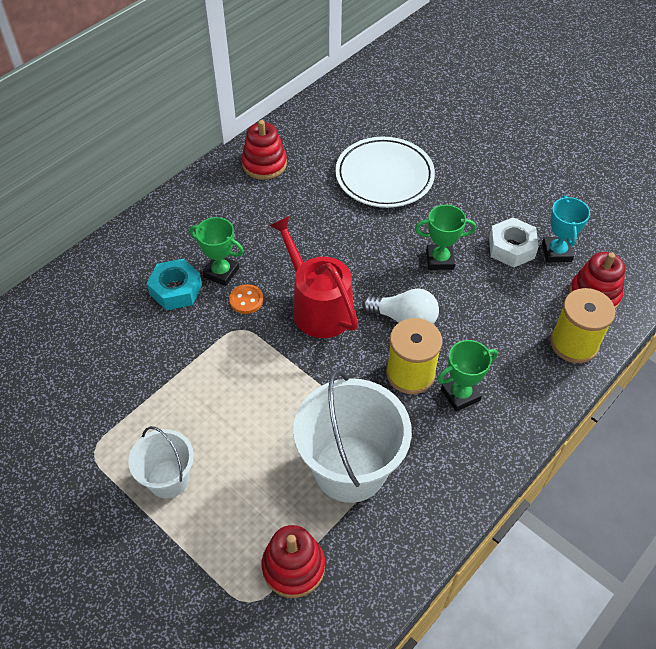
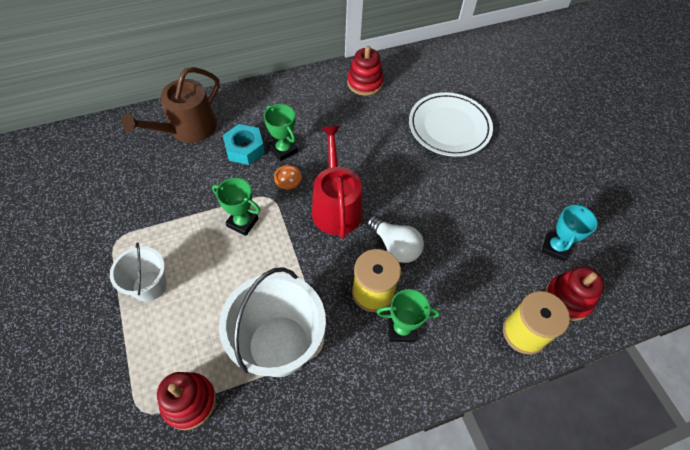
camera: 25 degrees right, 5 degrees up
(92, 296) = (188, 129): none -> brown watering can
(440, 260) = (452, 211): green trophy -> green trophy (242, 222)
(511, 248) = (518, 227): white nut -> none

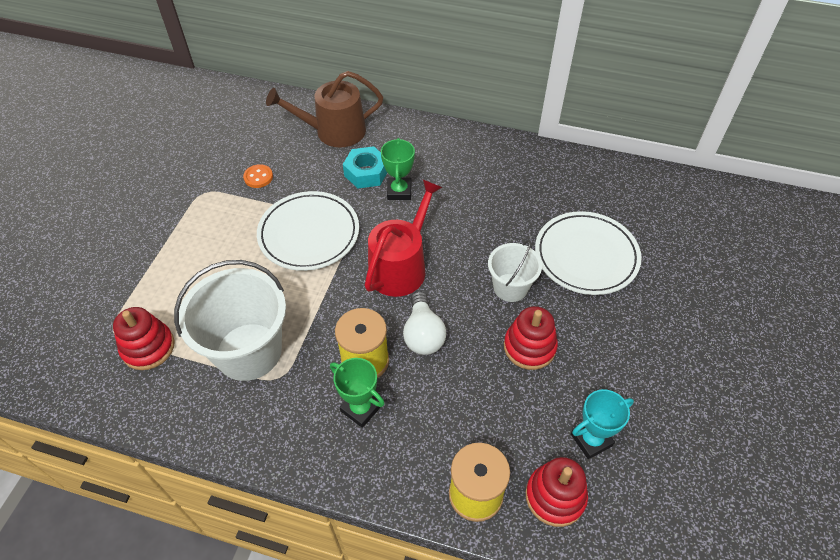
camera: 40 degrees right, 5 degrees down
(149, 286) = (197, 242): white bucket -> white bucket (510, 287)
(242, 222) = (309, 234): green trophy -> white plate
(288, 178) = (380, 218): orange button -> orange button (258, 177)
(365, 83) = (534, 169): red stacking toy -> red stacking toy (529, 347)

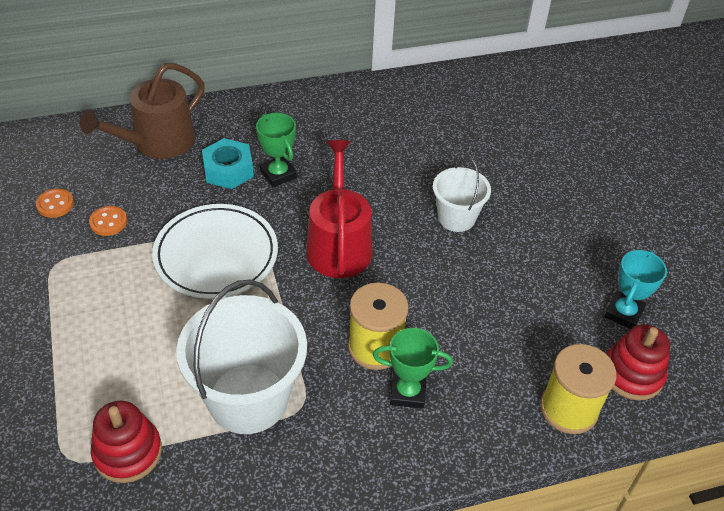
camera: 35 degrees left, 5 degrees down
(235, 150) = (55, 204): none -> orange button
(423, 334) = (411, 296): white light bulb -> none
(529, 347) = (514, 261): red stacking toy -> none
(586, 256) = (499, 161): white plate -> none

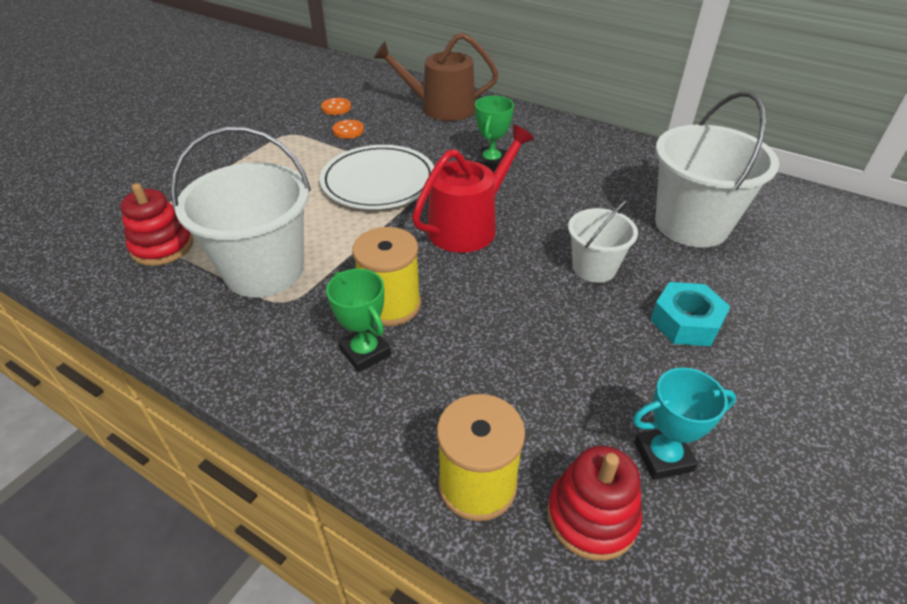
camera: 50 degrees right, 5 degrees down
(228, 170) = (461, 143): turquoise nut -> turquoise nut (686, 322)
(470, 140) = (691, 225): none -> white bucket

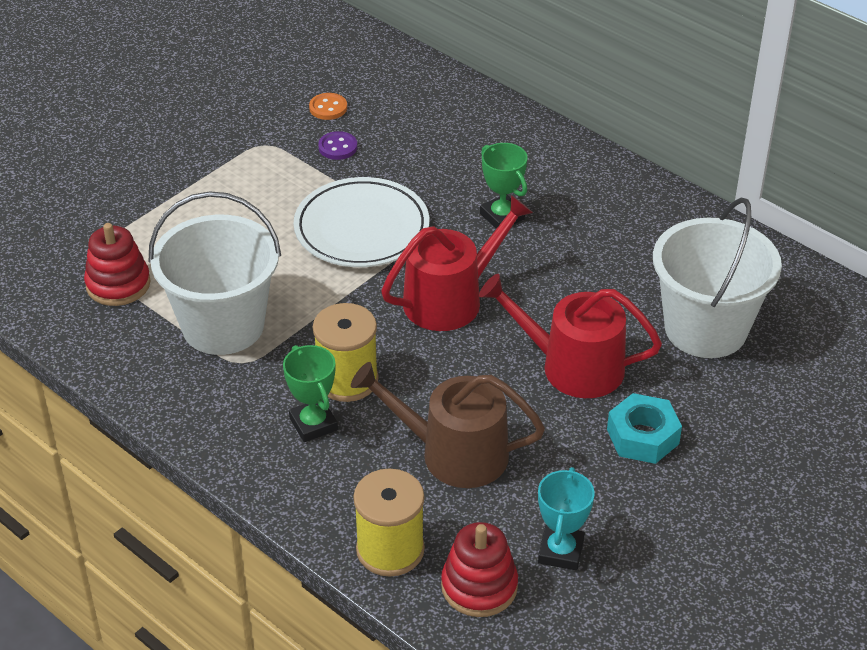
camera: 10 degrees right, 0 degrees up
(348, 130) = (338, 147): orange button -> purple button
(441, 108) = (462, 123): brown watering can -> brown watering can (453, 453)
(491, 163) = (502, 216): green trophy -> green trophy turned 60 degrees counterclockwise
(594, 268) = (572, 366): white bucket -> red watering can
(663, 456) = (561, 551): turquoise trophy -> turquoise trophy turned 75 degrees counterclockwise

